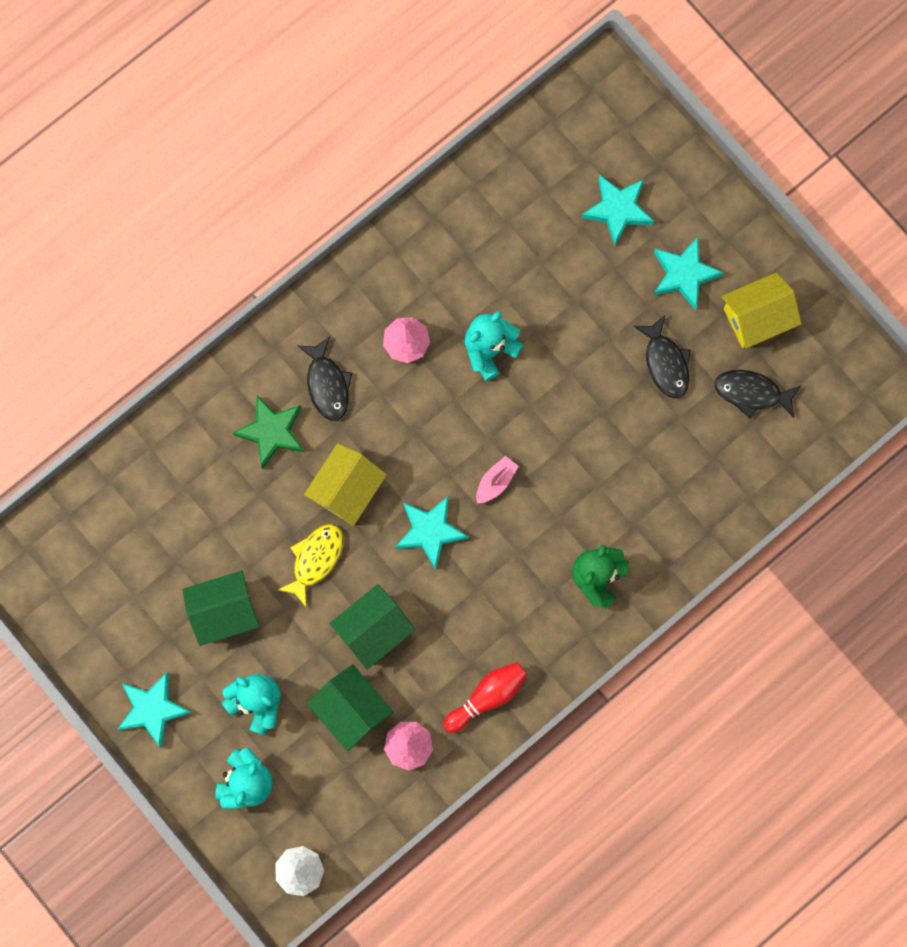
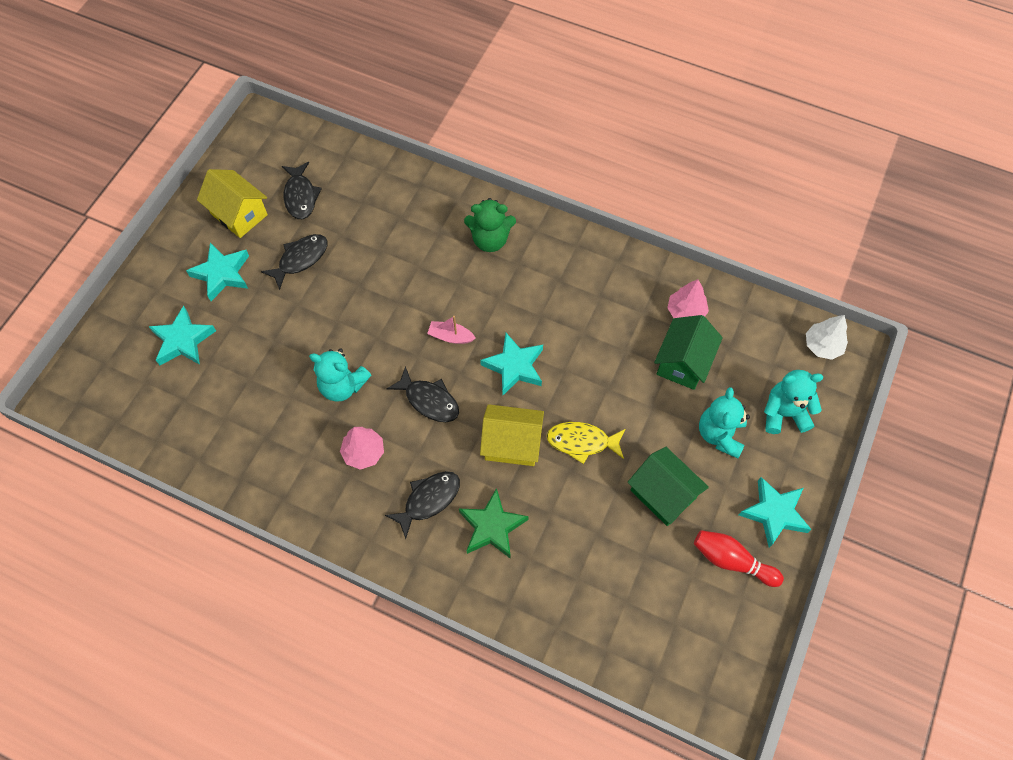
camera: 115 degrees left, 15 degrees down
(373, 629) = (613, 374): green house -> none
(432, 429) = (429, 400): none -> black fish
(487, 696) = (618, 275): red bowling pin -> red bowling pin (732, 560)

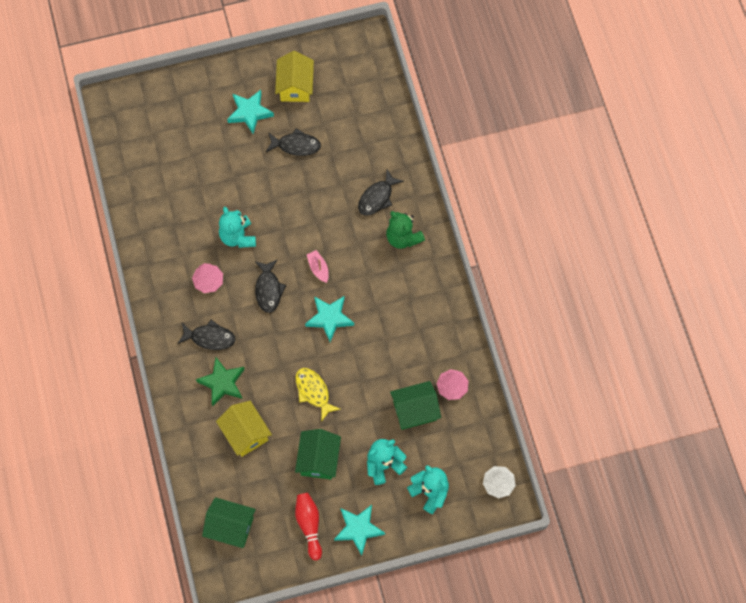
camera: 50 degrees right, 5 degrees up
(183, 340) = (192, 130): turquoise star -> none
(300, 196) = (337, 108): black fish -> black fish (377, 197)
(512, 443) = (280, 355): yellow house -> yellow house (245, 433)
(669, 648) = (231, 527): none -> green house

